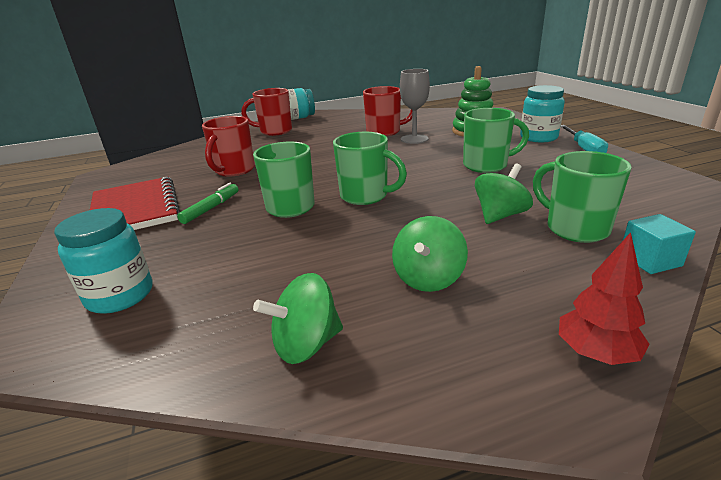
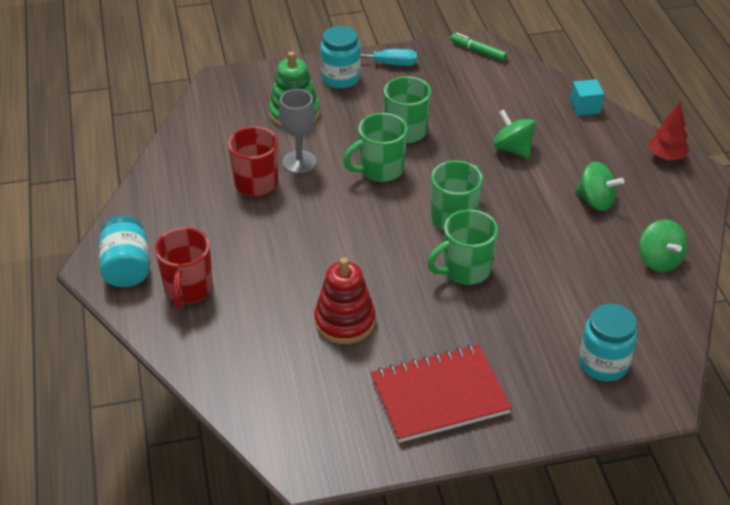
camera: 85 degrees left, 15 degrees up
(211, 208) = (453, 329): green marker -> green marker (478, 51)
(234, 170) = (345, 321): red mug -> red stacking toy
(575, 228) = (540, 121): green mug -> green mug (380, 170)

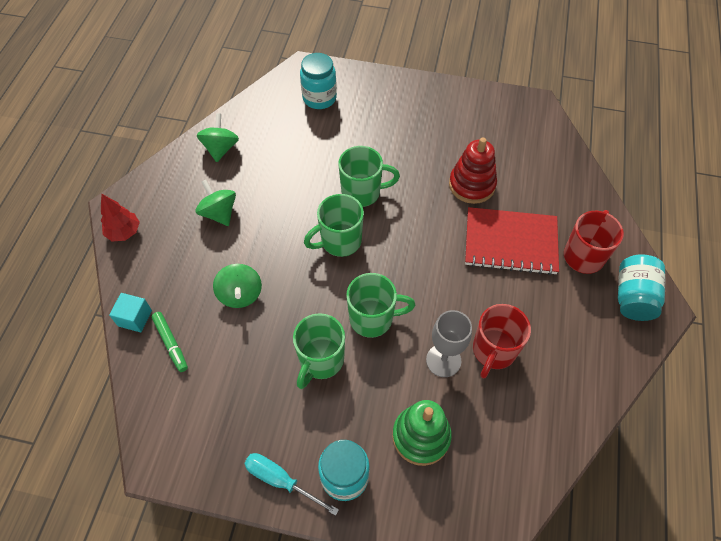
camera: 155 degrees left, 15 degrees up
(439, 395) = (434, 115): red notebook -> red notebook (510, 243)
(478, 51) = (167, 455): green marker -> green marker (171, 343)

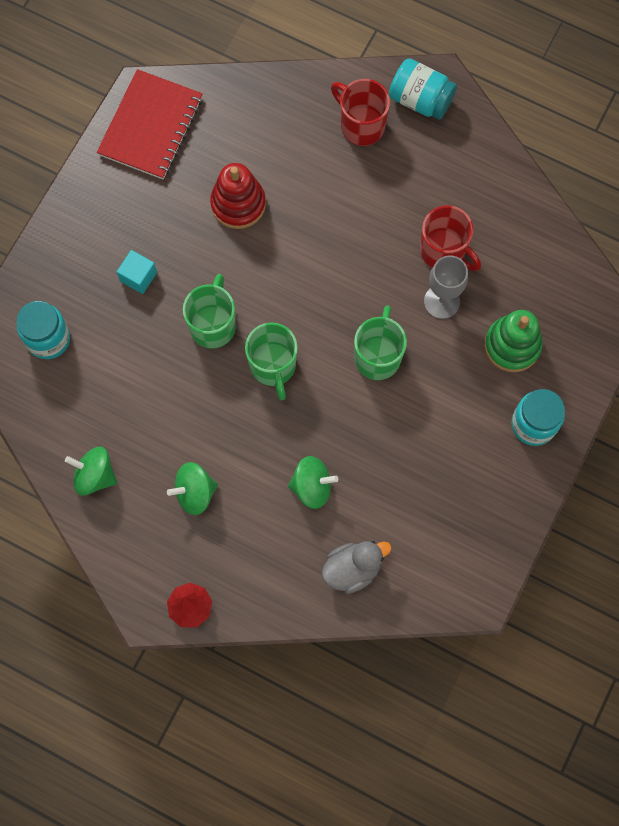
camera: 75 degrees left, 15 degrees up
(135, 318) = (311, 604): turquoise cube -> turquoise cube (138, 277)
(171, 343) = (352, 569): green marker -> grey duck
(281, 480) = (523, 483): turquoise screwdriver -> none
(320, 360) = (411, 419): green mug -> none
(510, 243) = (325, 191): red notebook -> red notebook (151, 126)

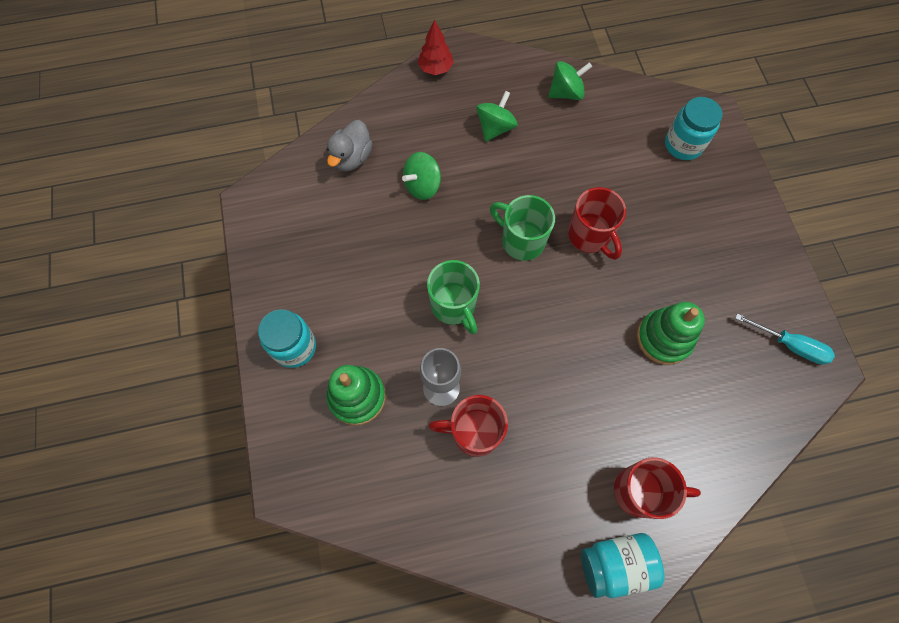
camera: 140 degrees right, 5 degrees down
(138, 277) = (673, 228): turquoise cube -> none
(151, 126) = (790, 345): red notebook -> turquoise screwdriver
(213, 325) = (589, 236): green mug -> red mug
(238, 204) = (664, 338): red stacking toy -> green stacking toy

